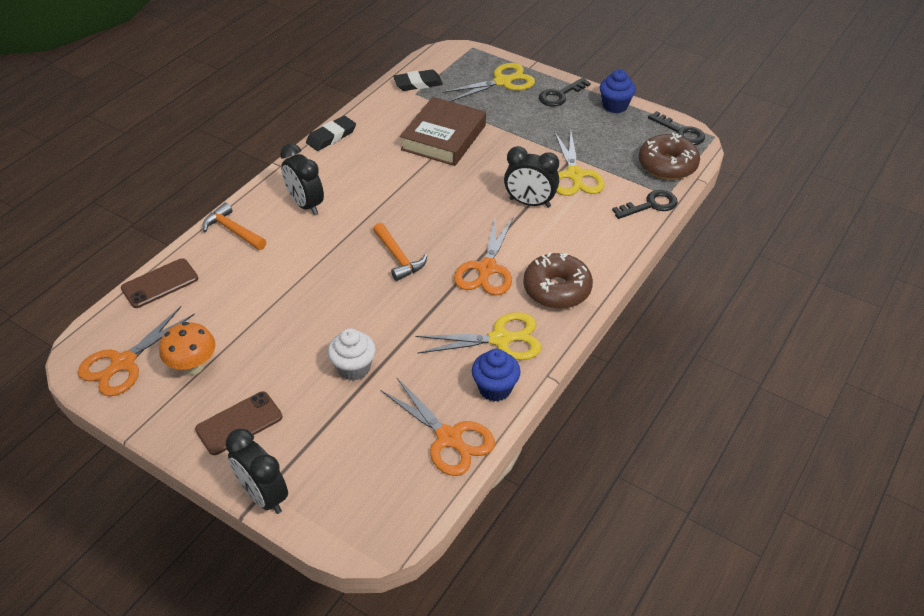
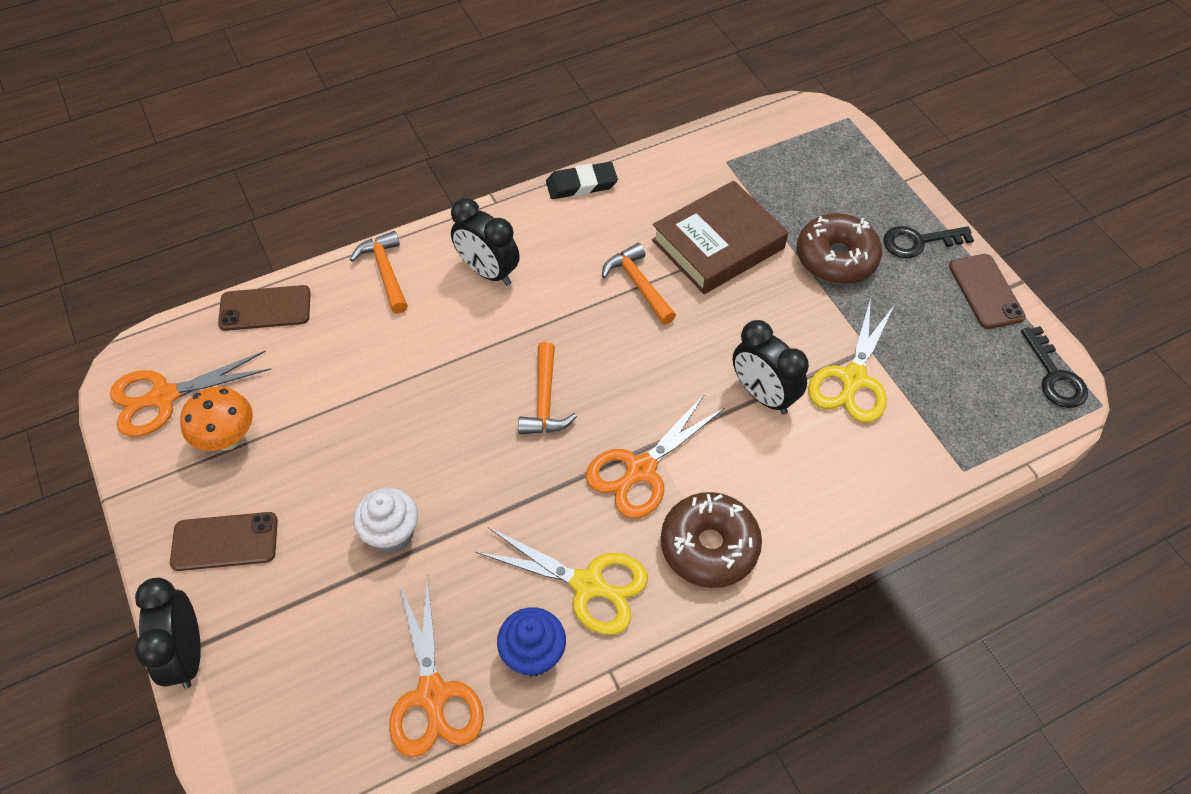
camera: 30 degrees right, 10 degrees up
(306, 205) = (488, 272): black clock -> black clock turned 45 degrees counterclockwise
(410, 175) = (638, 284): none -> orange hammer
(418, 83) = (739, 147): black eraser -> none
(503, 81) = (853, 188): yellow scissors -> none
(615, 106) = (986, 291): blue cupcake -> brown phone
(650, 205) = (927, 476): black key -> none
(667, 165) = (997, 422): brown donut -> brown donut (836, 258)

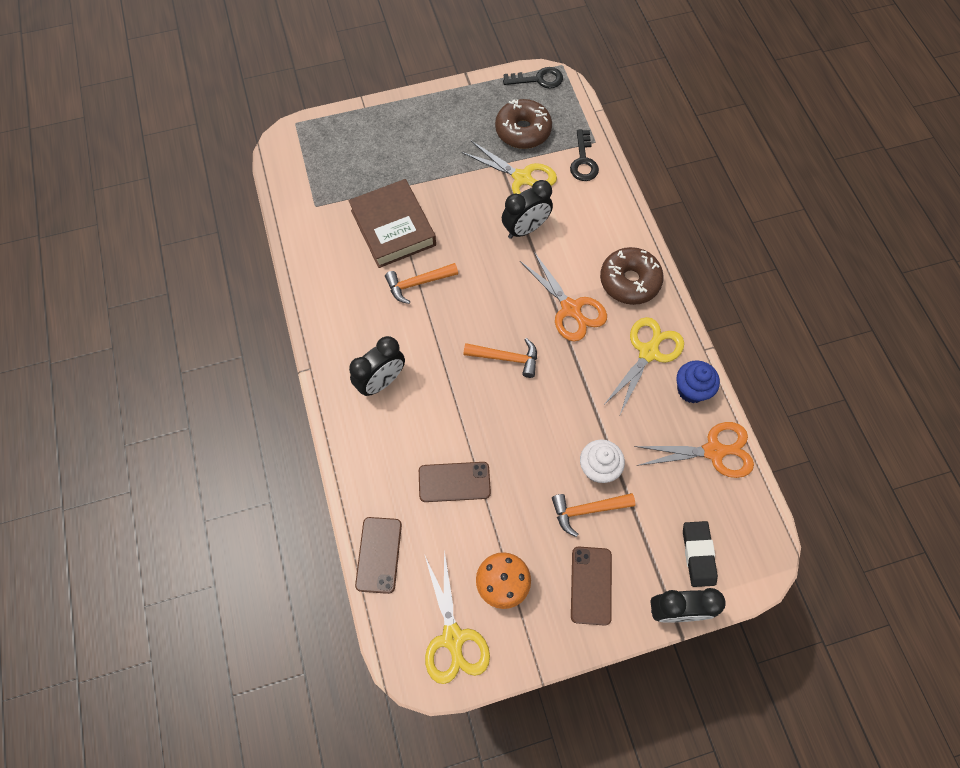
camera: 80 degrees left, 10 degrees up
(163, 397) = (453, 638): orange scissors -> yellow scissors
(385, 271) = (362, 457): orange hammer -> orange hammer (587, 510)
(581, 184) = (310, 305): black eraser -> black eraser (698, 554)
(836, 258) = (423, 162): brown donut -> brown donut (523, 131)
(919, 242) = (420, 114): black key -> black key (583, 161)
(986, 291) = (469, 92): brown phone -> brown phone (454, 482)

